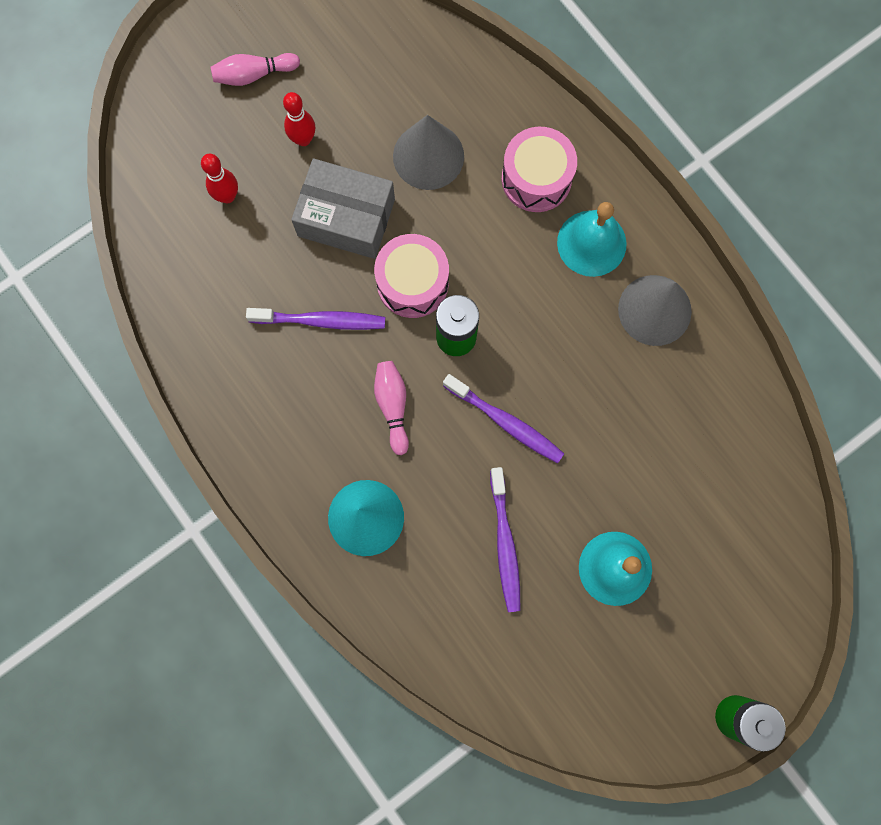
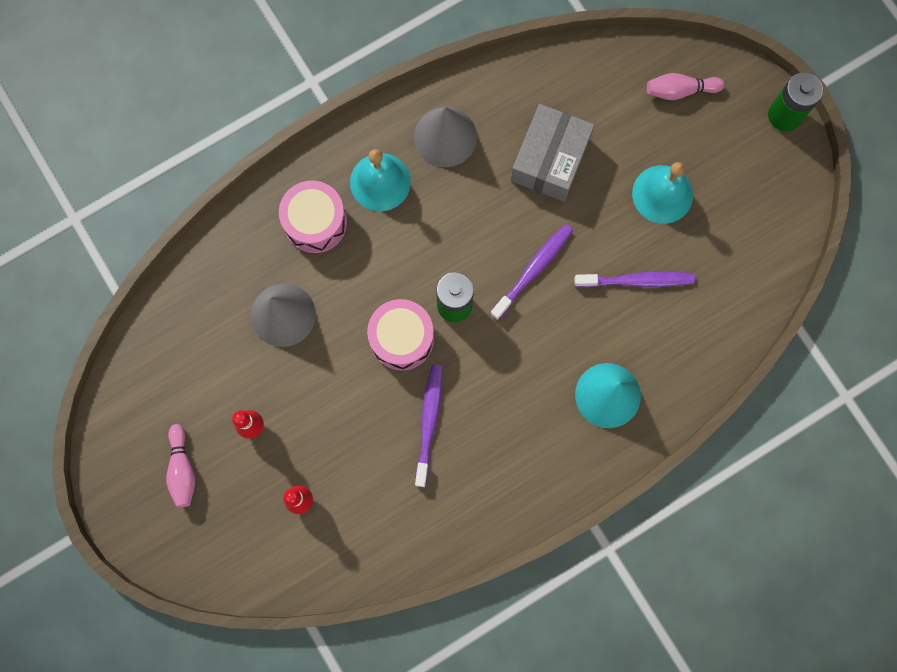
camera: 85 degrees left, 0 degrees up
(346, 217) = (334, 393): grey box -> grey box (550, 159)
(393, 406) = (512, 364): pink bowling pin -> pink bowling pin (680, 90)

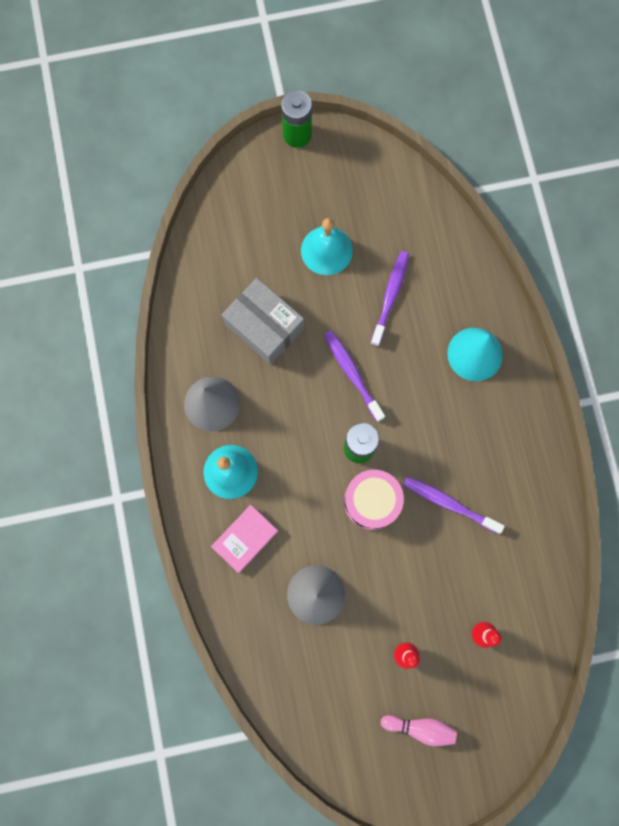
camera: 70 degrees left, 0 degrees up
(315, 222) = (245, 539): pink drum -> pink book
(680, 90) = (246, 204): pink bowling pin -> none

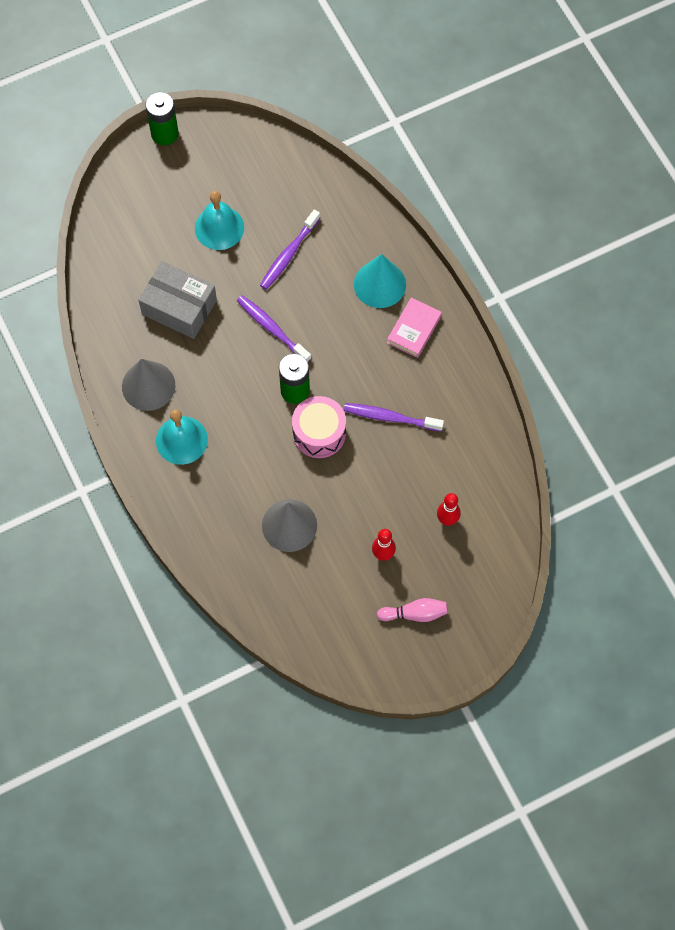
camera: 15 degrees left, 10 degrees down
(245, 539) = (211, 494): pink book -> pink book (414, 329)
(390, 297) = (289, 254): purple toothbrush -> purple toothbrush turned 150 degrees counterclockwise

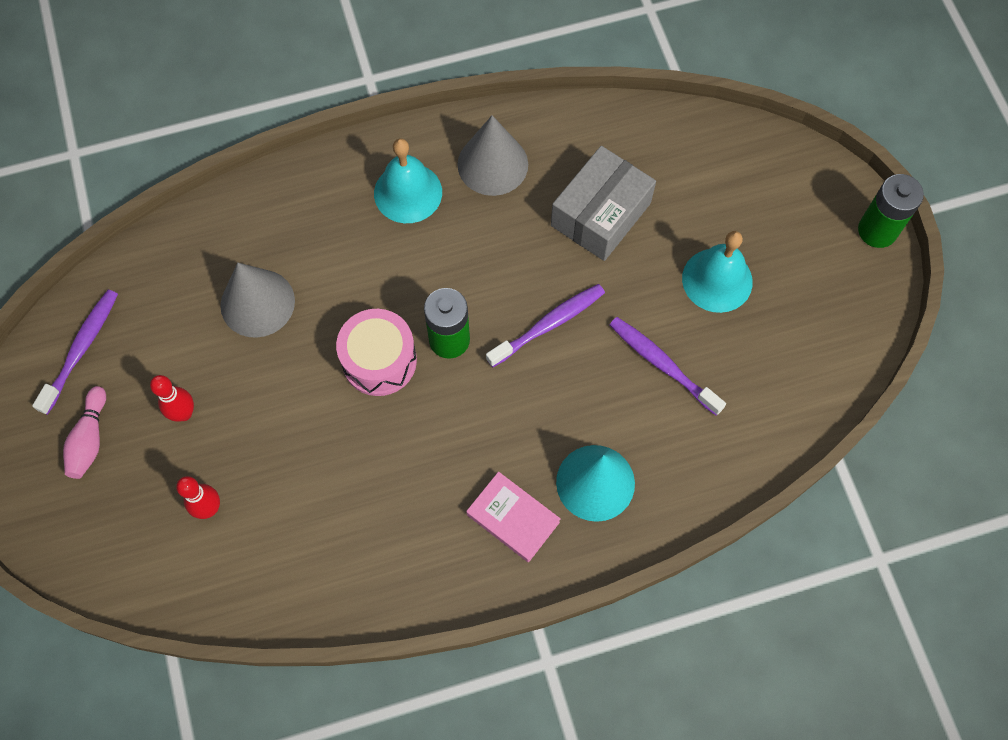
camera: 100 degrees right, 0 degrees up
(391, 417) = (381, 460): purple toothbrush -> purple toothbrush (81, 350)

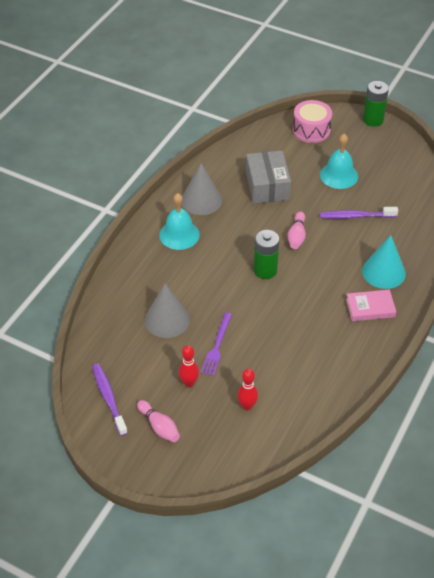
camera: 45 degrees left, 20 degrees down
(269, 394) = (217, 346): none -> purple fork
(379, 361) = (247, 299): pink drum -> pink drum (311, 130)
(548, 325) = (296, 236): purple toothbrush -> pink bowling pin

